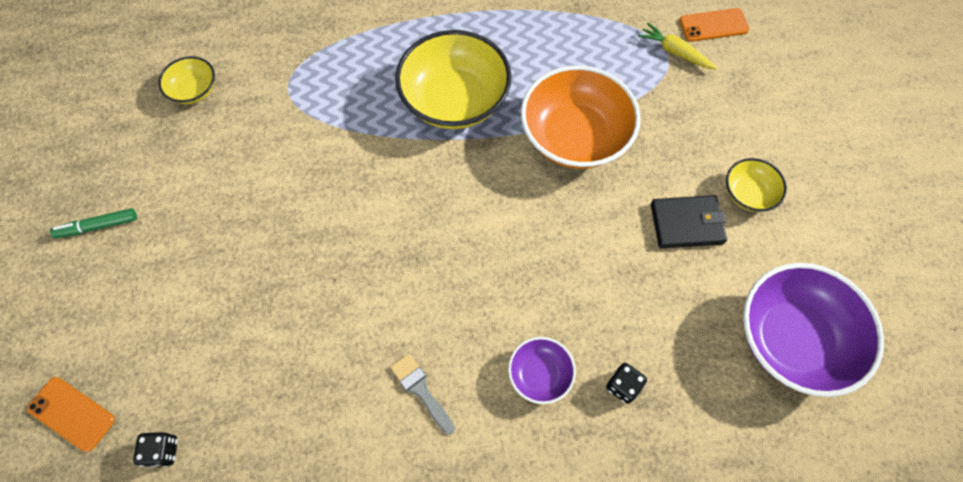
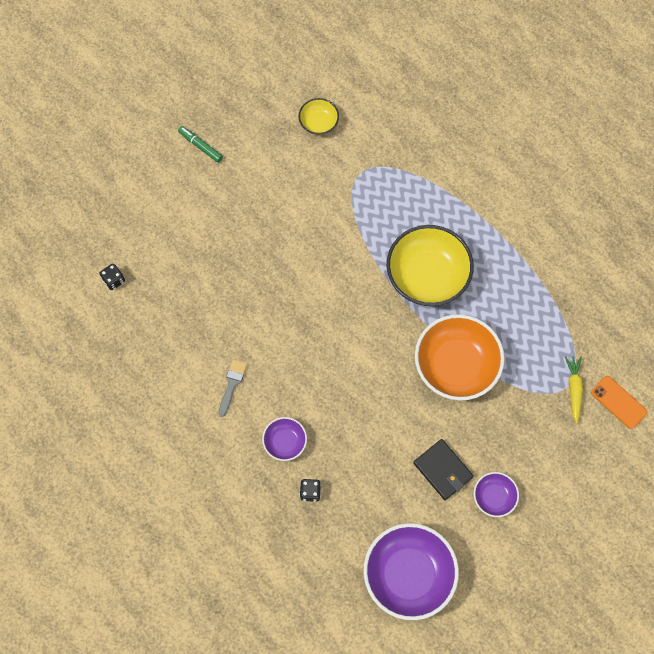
camera: 55 degrees right, 5 degrees up
(72, 414) = (101, 222): orange phone -> none
(748, 193) = (494, 497): yellow bowl -> purple bowl

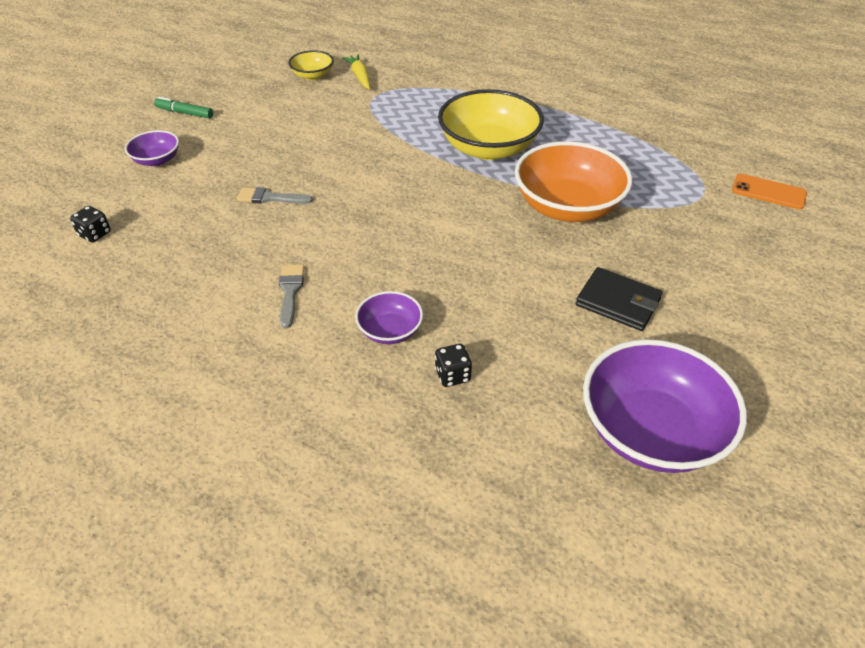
camera: 20 degrees left, 25 degrees down
(242, 280) = (270, 198): none -> grey brush
(494, 497) = (701, 310): purple bowl -> purple bowl (157, 160)
(574, 389) = (712, 194): yellow carrot -> yellow carrot (360, 77)

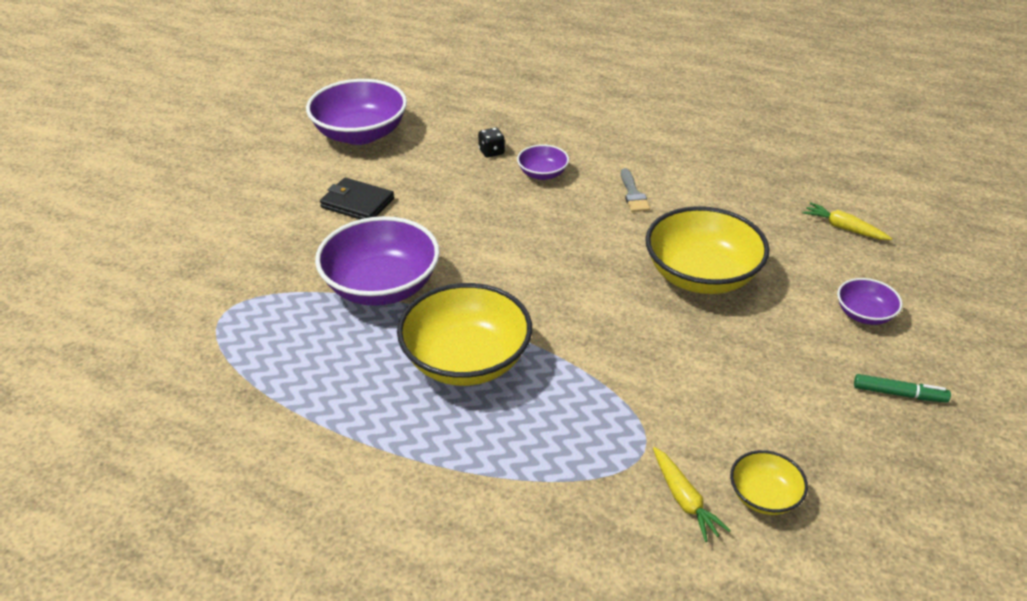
camera: 175 degrees right, 5 degrees down
(95, 234) = (844, 228): black dice -> yellow carrot
(270, 198) = (701, 275): grey brush -> yellow bowl
(567, 206) = (381, 286): orange bowl -> purple bowl
(768, 192) = (148, 319): orange phone -> none

